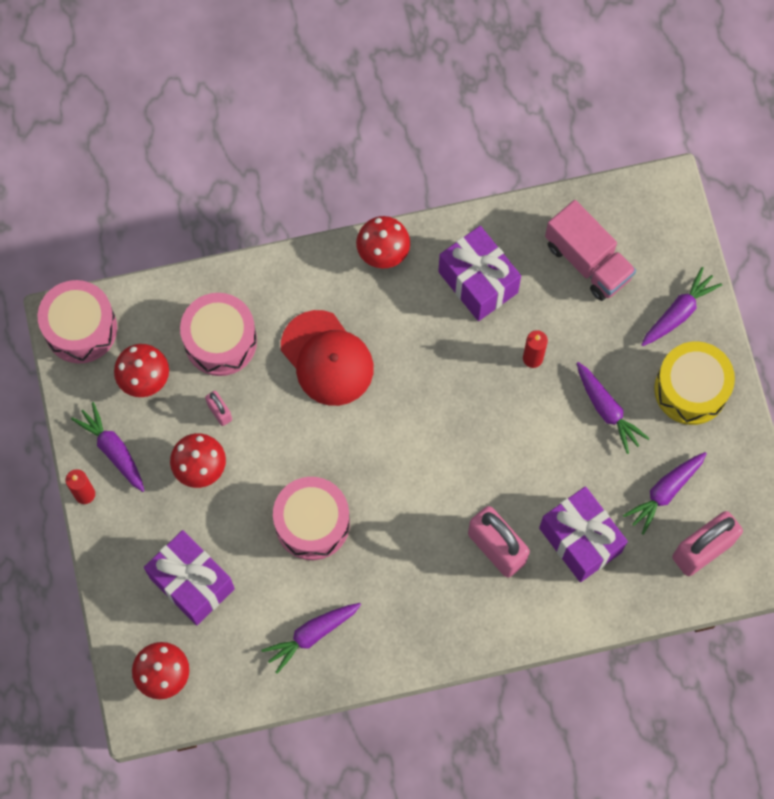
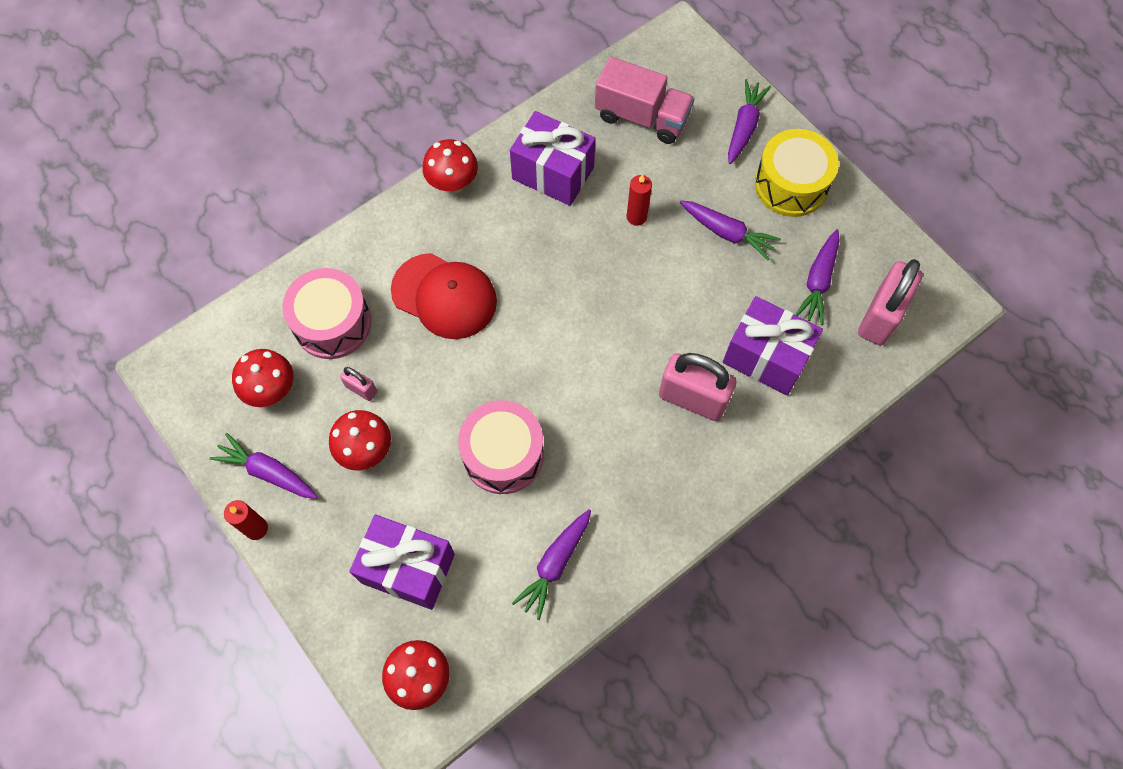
camera: 25 degrees left, 5 degrees down
(80, 328) = (185, 370): pink drum -> none

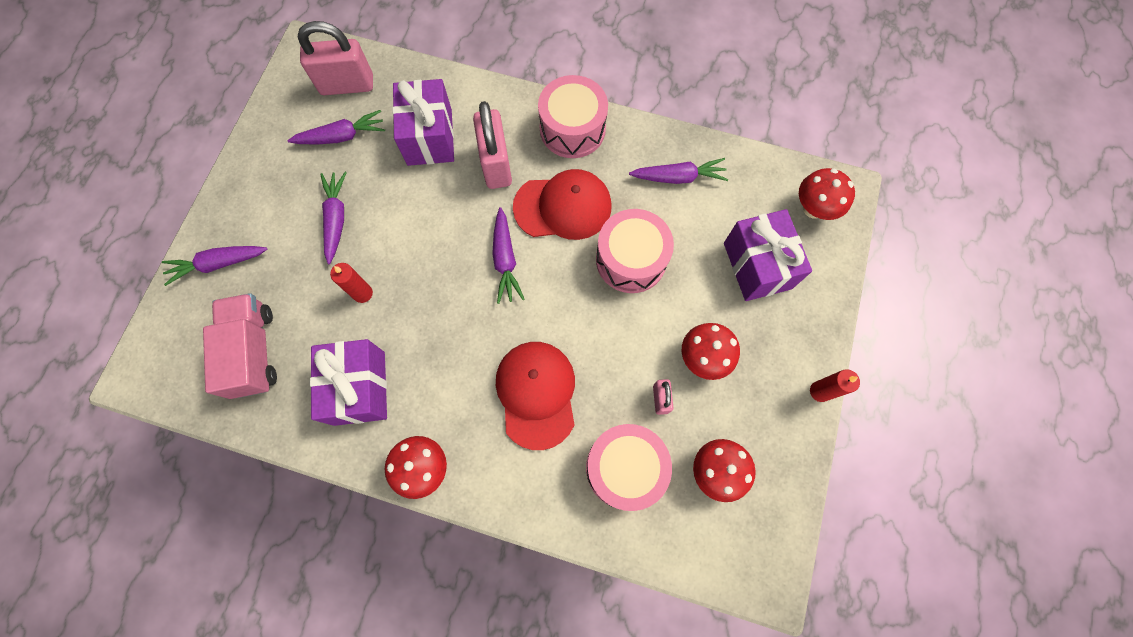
camera: 125 degrees left, 5 degrees up
(267, 472) = (776, 418): purple carrot -> purple carrot (505, 260)
(602, 430) = (563, 207): none -> red cap
(684, 498) = (572, 129): none -> pink drum
(791, 185) = (260, 199): yellow drum -> none

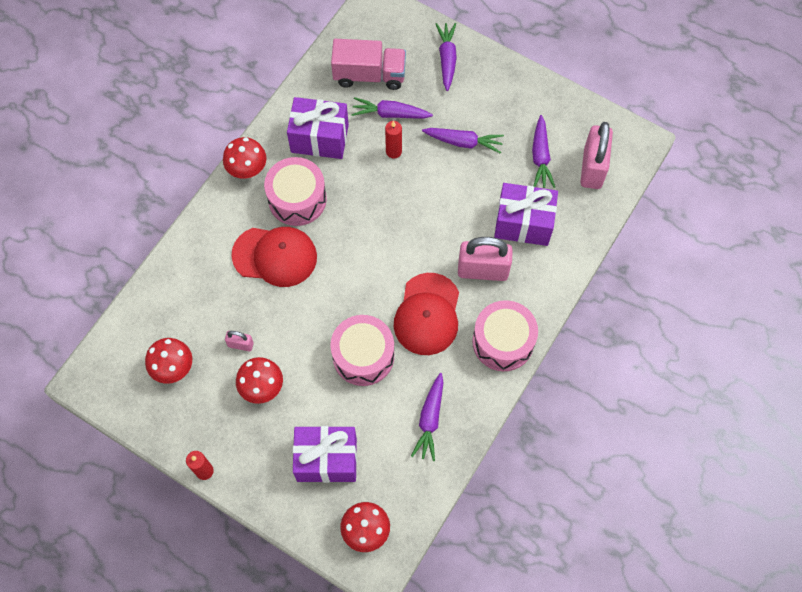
camera: 105 degrees right, 5 degrees down
(505, 260) = (391, 258): purple carrot -> purple carrot (390, 114)
(625, 468) = (199, 304): pink drum -> pink drum (297, 199)

